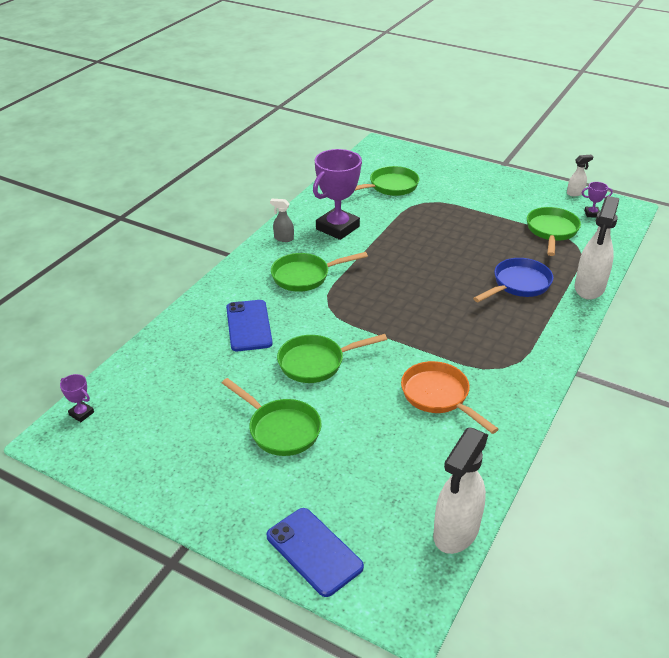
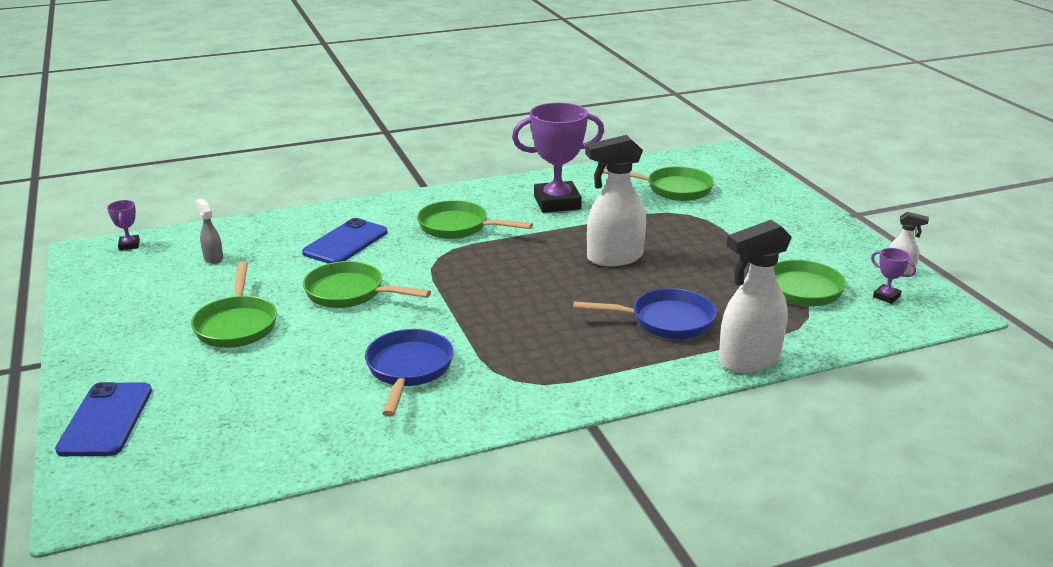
camera: 40 degrees right, 10 degrees down
(283, 238) = (491, 192): grey spray bottle -> grey spray bottle (213, 258)
(438, 396) = (408, 370): orange pan -> blue pan
(455, 532) = (229, 477): white spray bottle -> white spray bottle (614, 258)

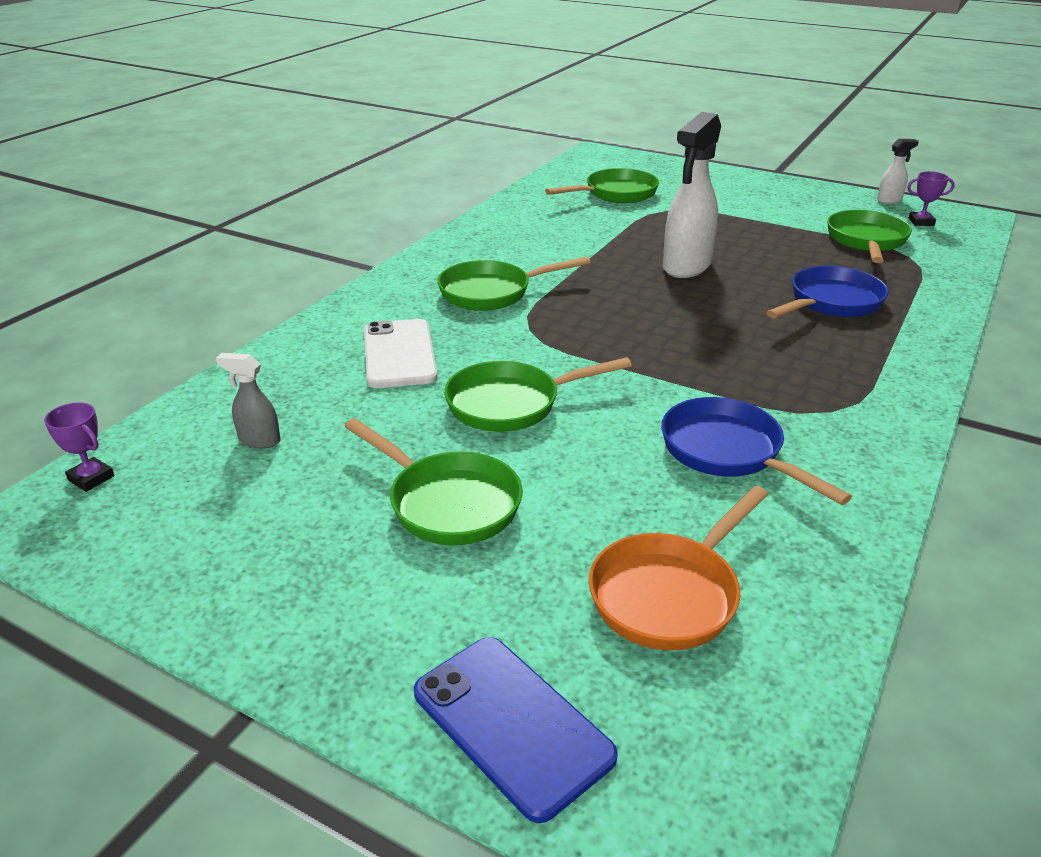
camera: 40 degrees left, 5 degrees up
(251, 413) = (670, 594): none -> orange pan
(346, 242) = (399, 354): blue phone -> white phone
(557, 203) = (541, 237): purple trophy -> none
(748, 360) = (945, 307): white spray bottle -> none

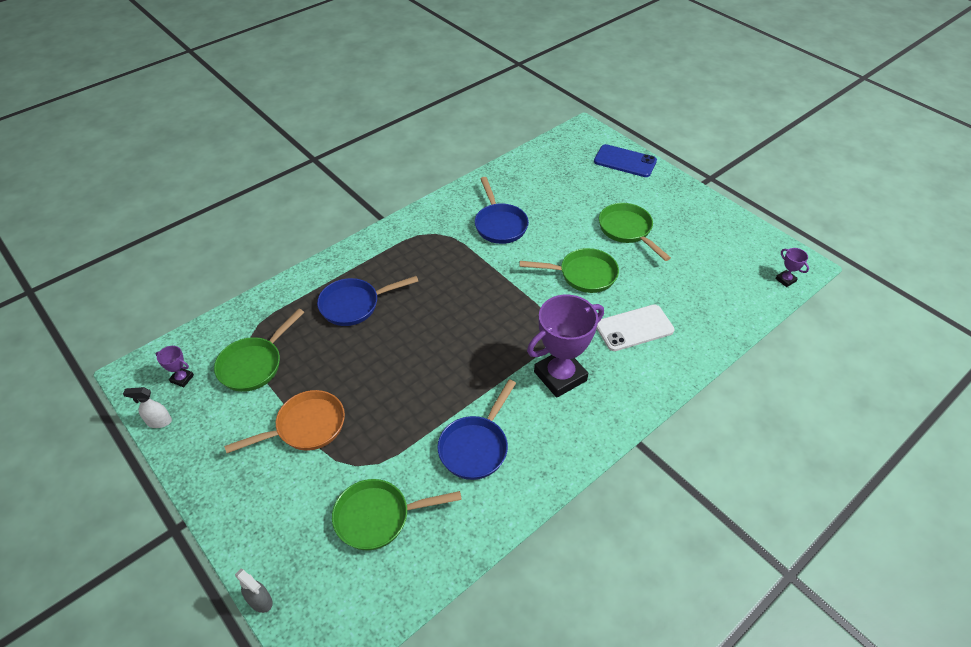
camera: 160 degrees left, 15 degrees up
(259, 440) = (710, 283): grey spray bottle -> grey spray bottle (260, 601)
(399, 354) = (634, 328): white phone -> white phone turned 60 degrees clockwise
(492, 292) = (560, 376): green pan -> purple trophy
(512, 724) = (625, 161): blue phone -> blue phone turned 45 degrees counterclockwise
(558, 235) = (476, 447): none -> blue pan
(670, 594) = (560, 181): orange pan -> orange pan (305, 427)
(686, 267) = (410, 369): white spray bottle -> none

